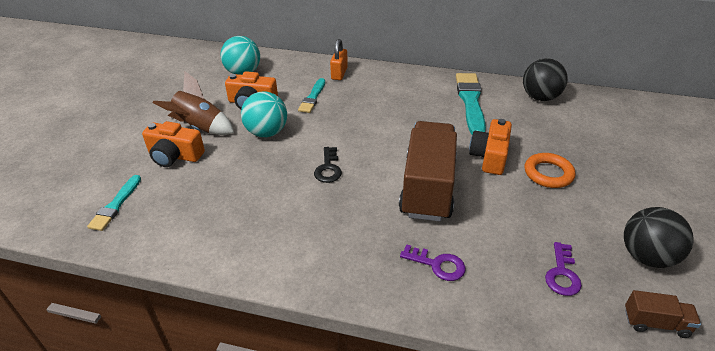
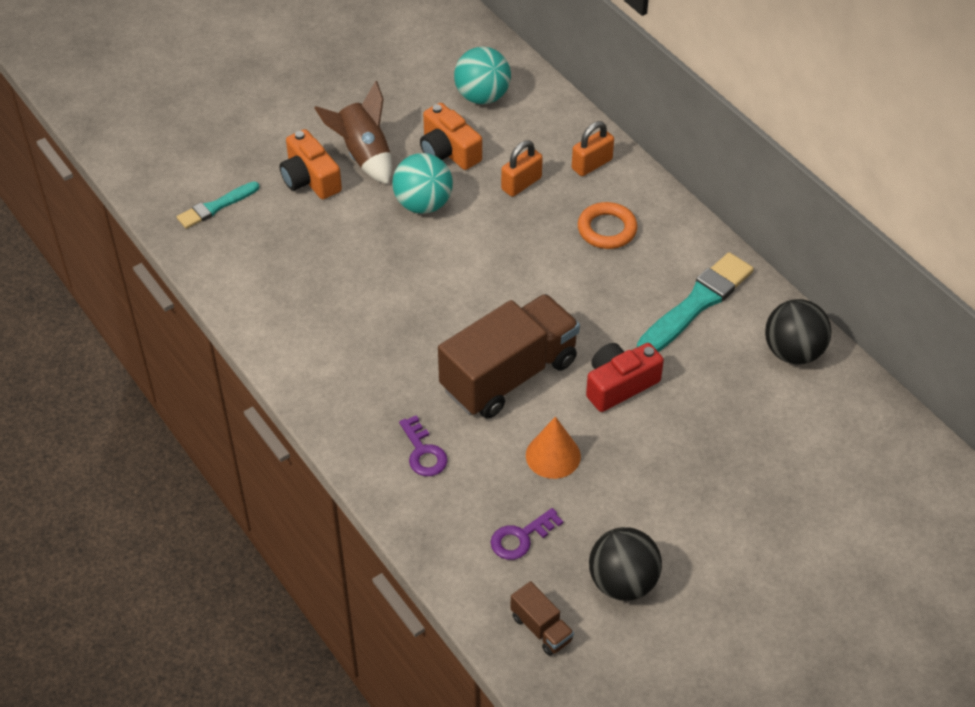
camera: 40 degrees right, 10 degrees up
(313, 97) = (521, 184): turquoise brush -> orange padlock
(328, 168) = (438, 289): black key -> none
(489, 156) = (619, 385): orange camera -> red camera
(510, 214) = (553, 455): none -> orange cone
(548, 173) = (654, 445): orange ring -> orange ring (607, 229)

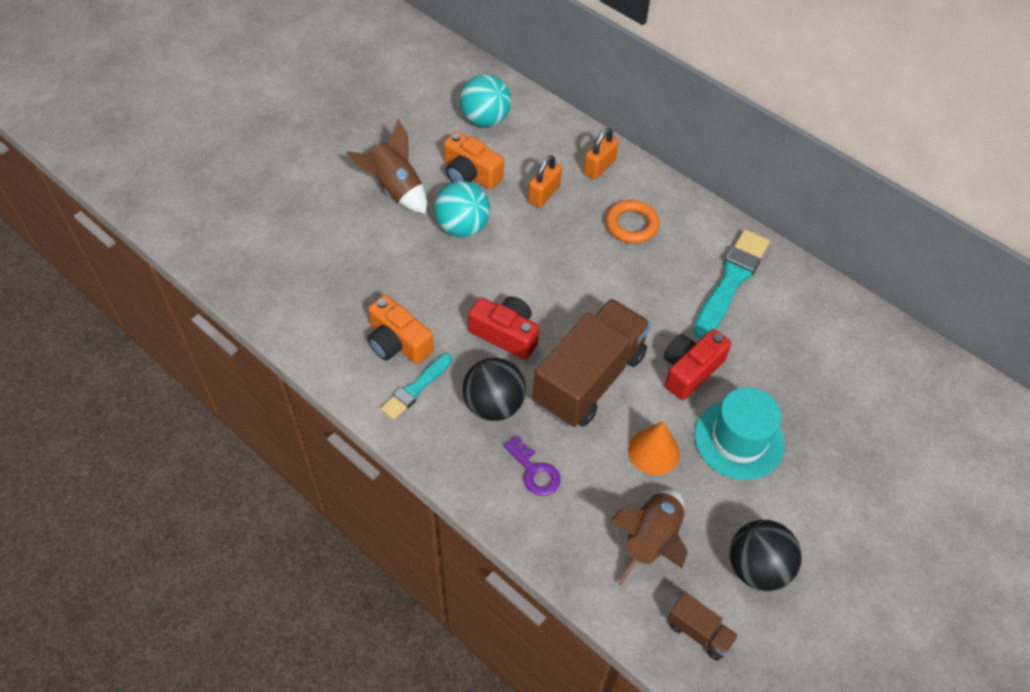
camera: 15 degrees left, 5 degrees up
(216, 207) = (271, 260): turquoise brush -> turquoise brush (416, 388)
(310, 179) = (352, 219): orange camera -> orange camera (398, 342)
(435, 317) = (505, 334): none -> red camera
(521, 537) = (650, 541): purple key -> brown rocket
(647, 460) = (739, 439): none -> turquoise hat
(793, 352) = (827, 312): black ball -> black ball (494, 405)

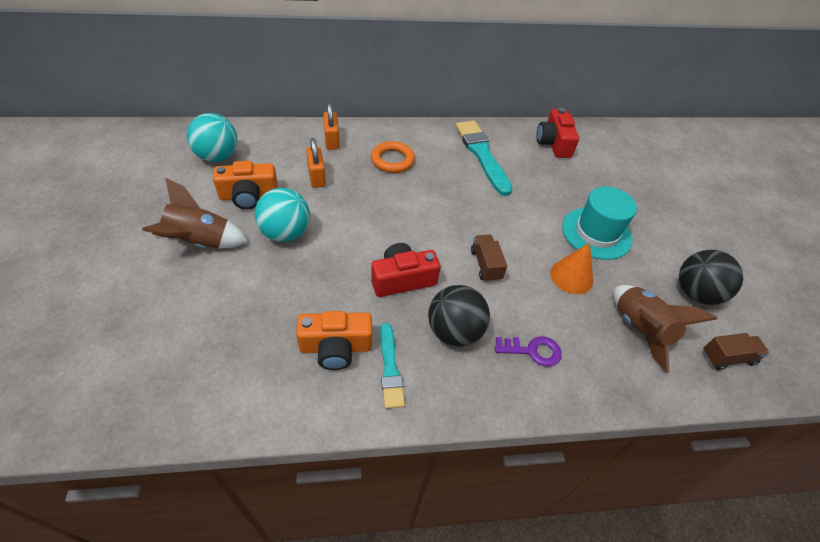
camera: 50 degrees left, 5 degrees down
(589, 379) = (485, 265): brown truck -> brown truck, size x0.43
(690, 370) = (526, 216): red camera -> red camera (553, 143)

